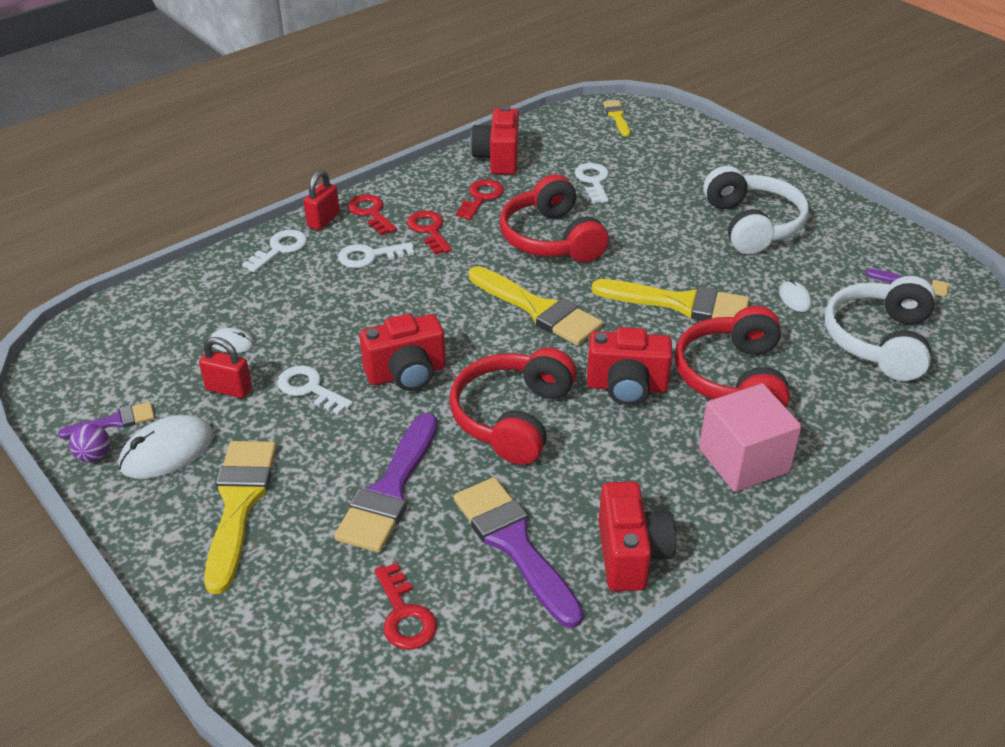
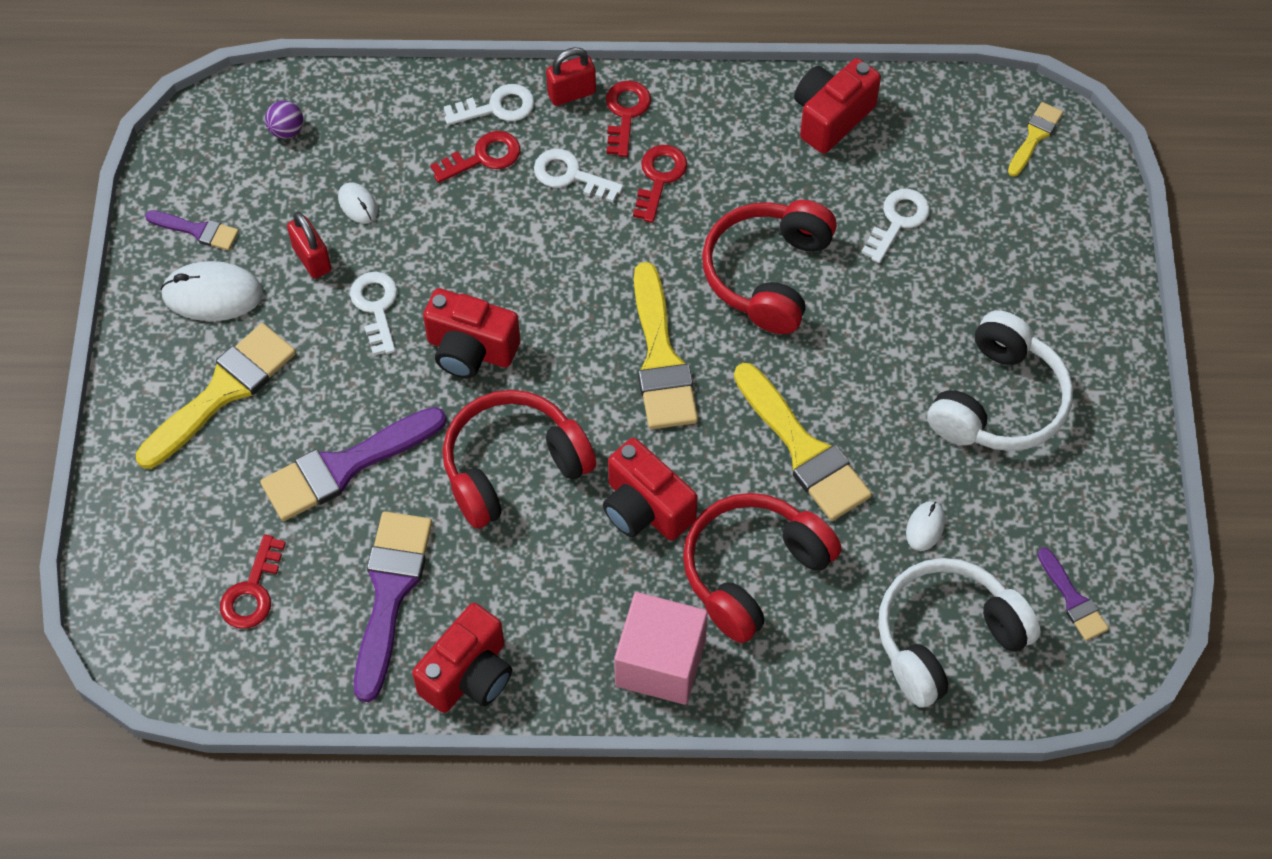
camera: 40 degrees right, 20 degrees up
(94, 456) = (156, 258): purple ball -> purple ball (286, 130)
(481, 198) = (755, 166): red key -> red key (483, 157)

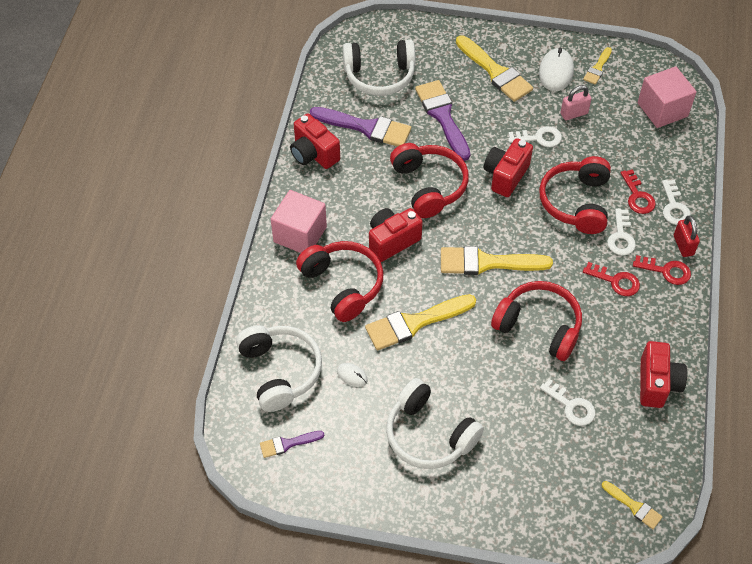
camera: 100 degrees right, 5 degrees down
(197, 230) = (597, 68): purple brush -> yellow brush
(252, 591) = (379, 76): red key -> white headphones
(286, 130) = (662, 109): purple ball -> pink cube
(312, 259) = (574, 113): red padlock -> pink padlock
(358, 204) = (608, 136): white mouse -> none
(511, 242) = (576, 202): none -> red headphones
(570, 175) = (621, 237): white key -> white key turned 150 degrees clockwise
(831, 117) = (657, 383): red camera -> red camera turned 45 degrees clockwise

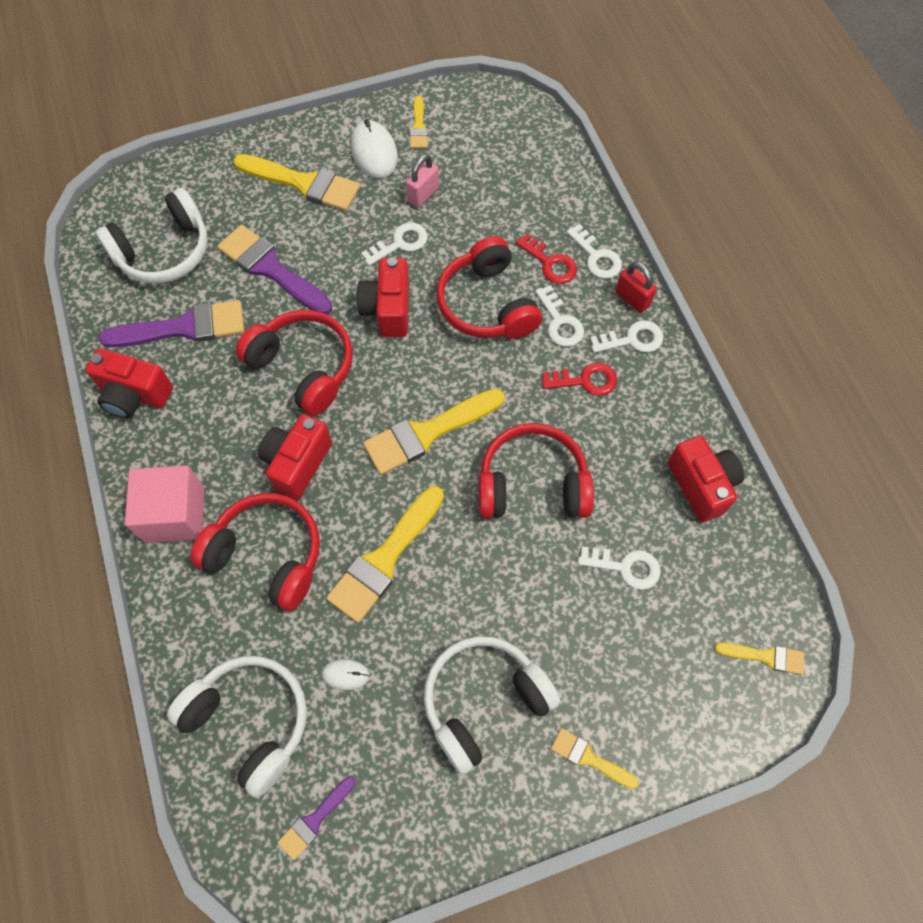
camera: 30 degrees left, 10 degrees up
(429, 434) = (484, 701): white headphones -> white headphones turned 135 degrees clockwise
(477, 501) = (589, 758): none -> yellow brush
(662, 109) = (518, 145): pink cube -> none
(666, 271) = (632, 339): red key -> white key

